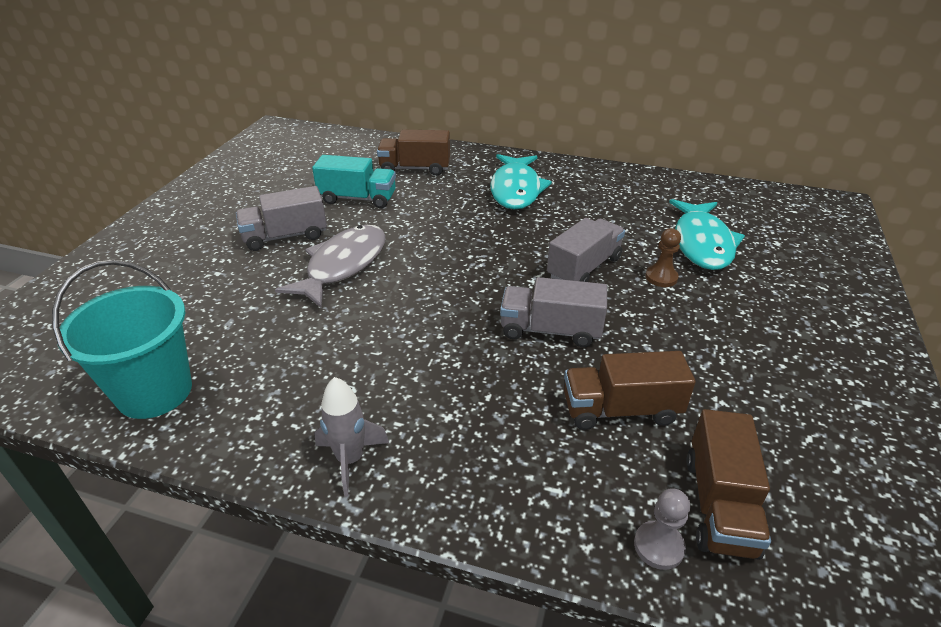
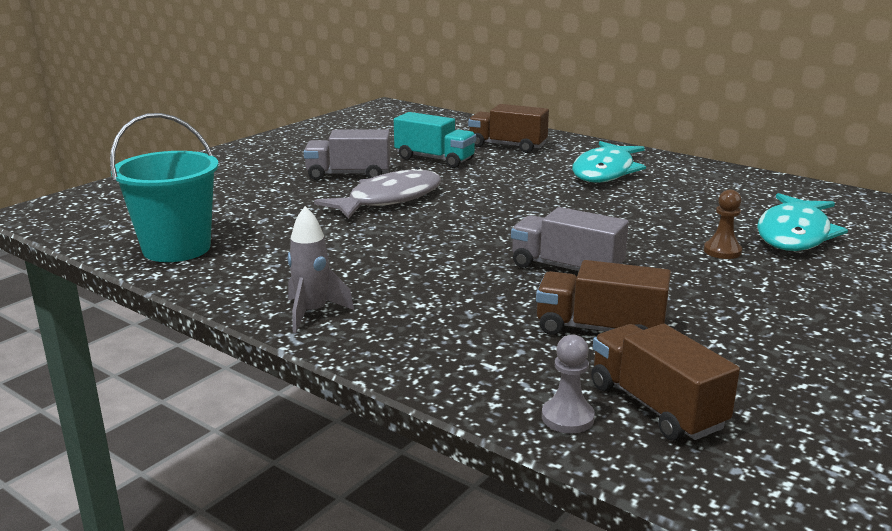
camera: 20 degrees right, 15 degrees down
(584, 268) = (638, 233): grey truck -> none
(719, 505) = (656, 406): brown truck -> brown truck turned 120 degrees clockwise

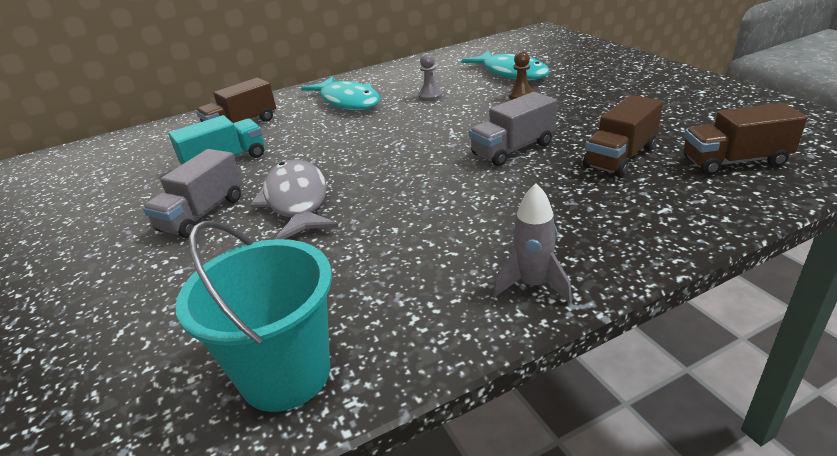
camera: 60 degrees left, 10 degrees up
(567, 418) = (749, 194): grey pawn -> grey pawn (430, 96)

